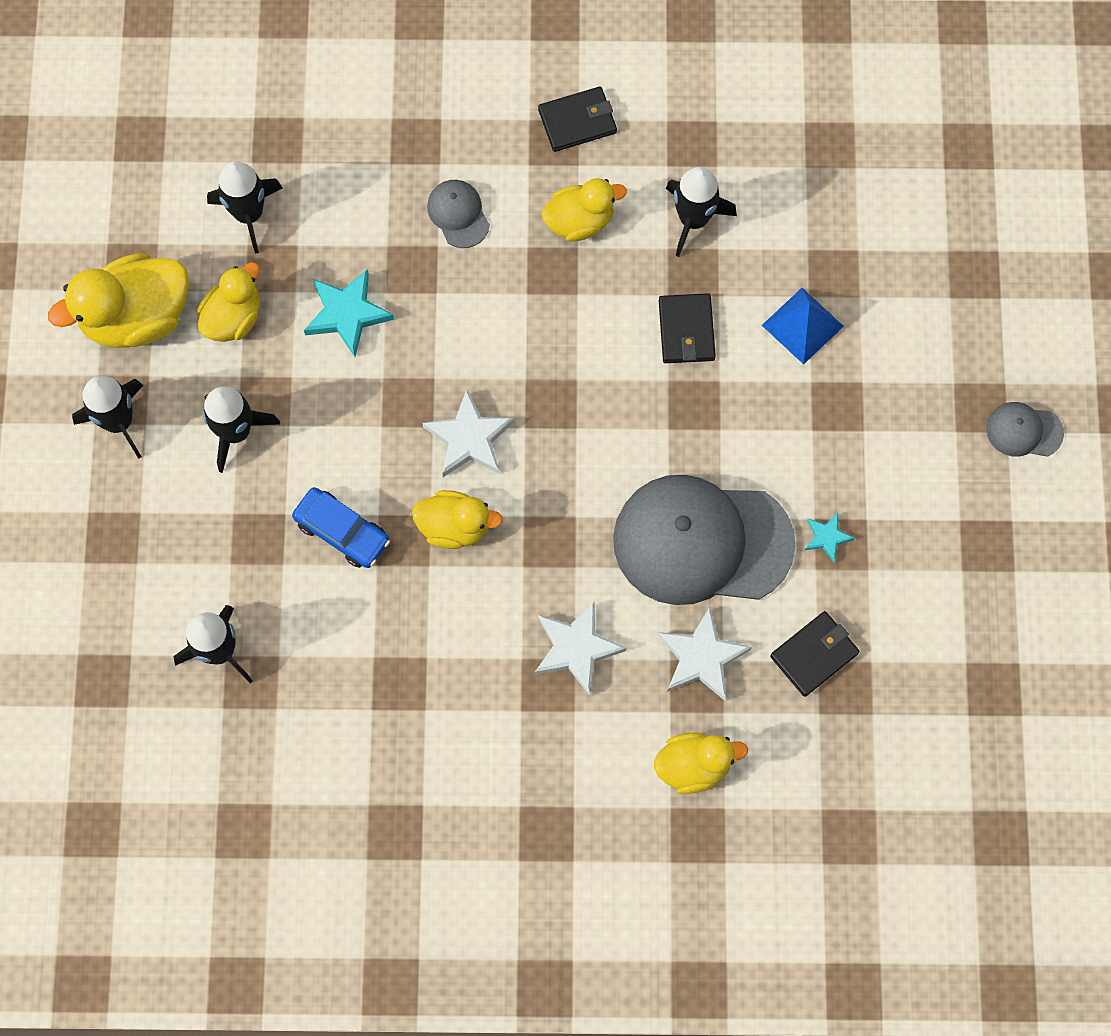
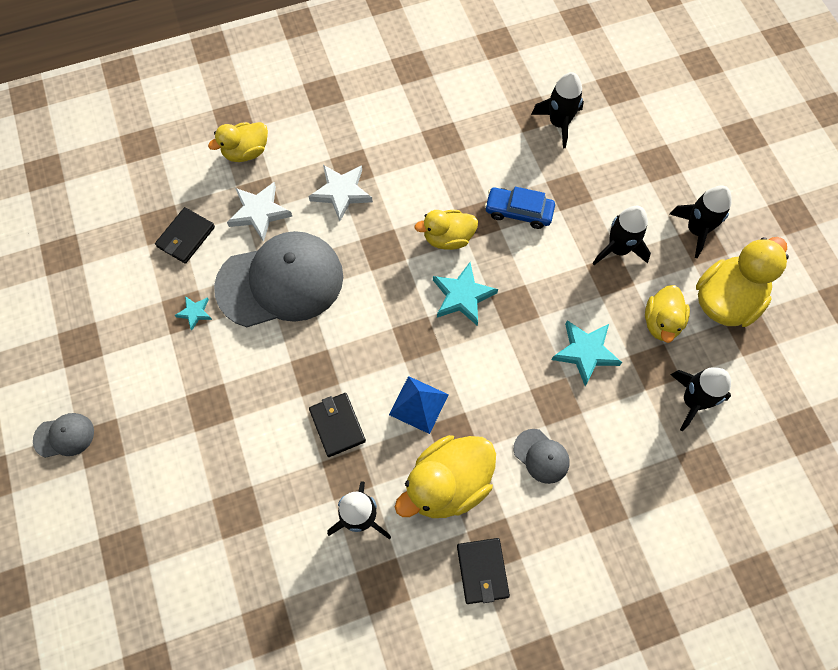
camera: 160 degrees right, 5 degrees down
(469, 438) = (462, 296): white star -> turquoise star
(577, 121) = (482, 571): black wallet -> black wallet turned 60 degrees counterclockwise
(580, 221) = (447, 484): yellow duck -> yellow duck, size x1.60
(802, 325) = (250, 460): blue pyramid -> blue pyramid (418, 404)

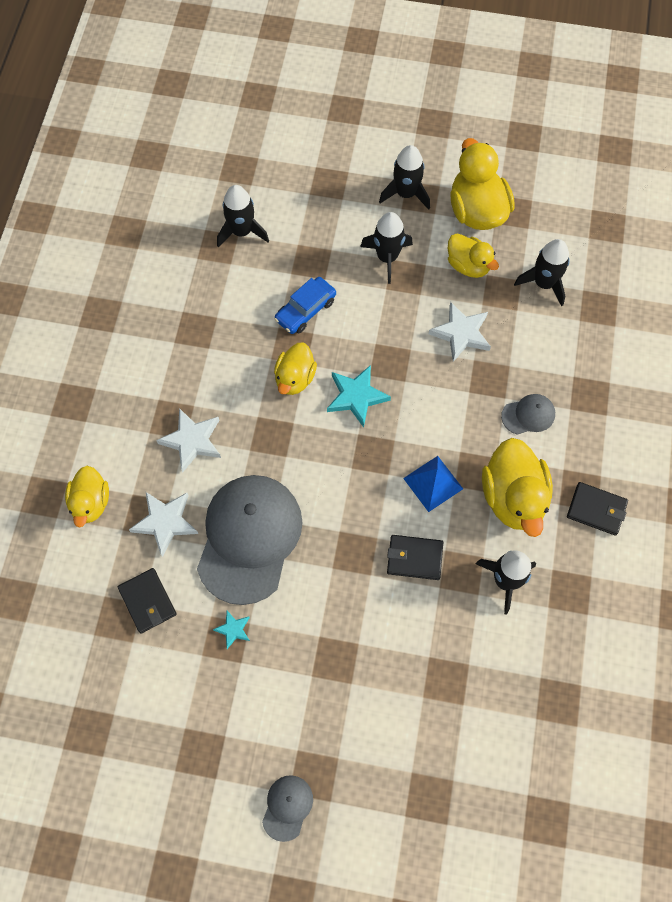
camera: 60 degrees left, 0 degrees up
(585, 352) = (461, 333): turquoise star -> white star

